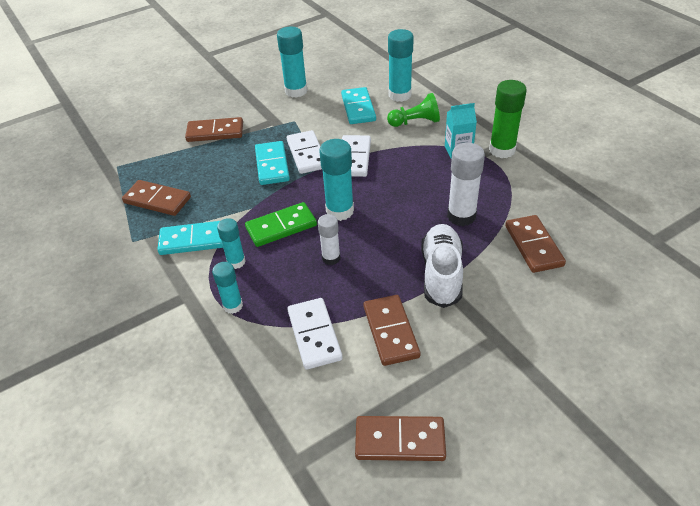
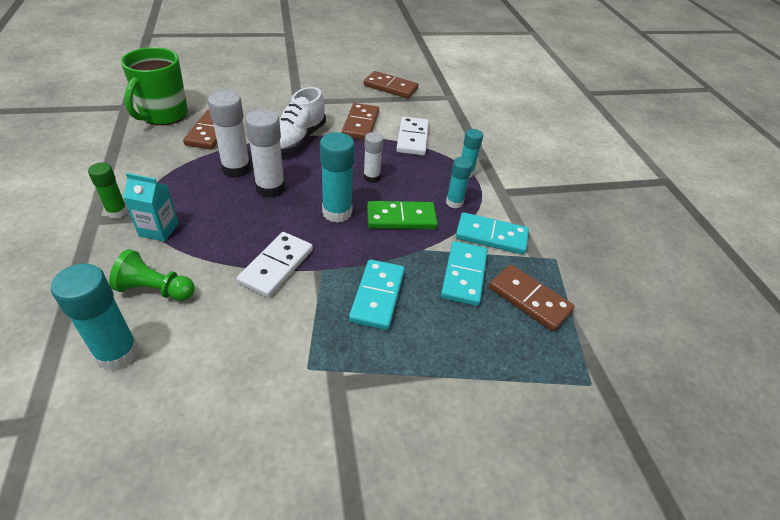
camera: 165 degrees left, 0 degrees up
(215, 132) = (436, 395): brown domino -> none
(296, 91) = (261, 448): turquoise glue stick -> none
(307, 154) = (327, 295): white domino -> none
(358, 108) = (199, 352): turquoise domino -> turquoise domino (464, 275)
(413, 210) = (270, 188): none -> white glue stick
(502, 150) = (117, 212): green glue stick -> green glue stick, size x0.62
(605, 246) = (163, 115): none -> green mug

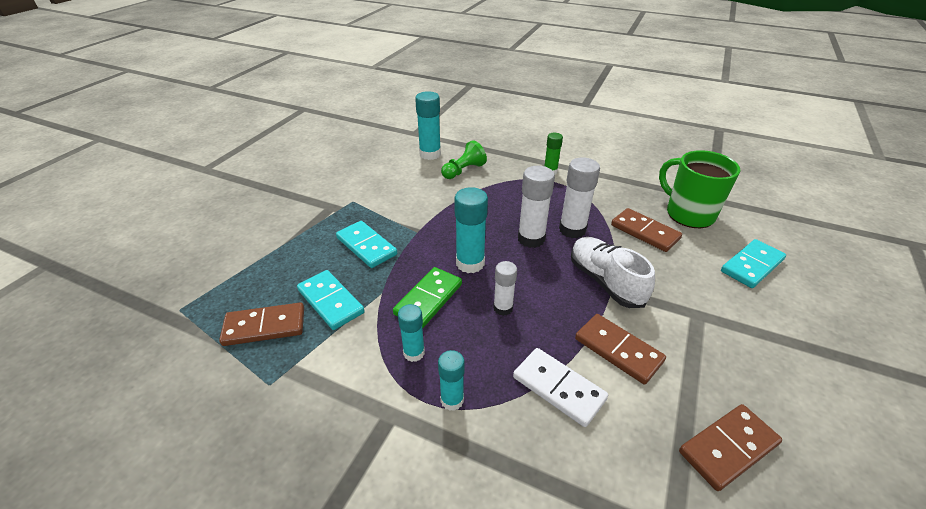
camera: 130 degrees right, 5 degrees down
(159, 229) = (518, 181): turquoise carton -> none
(276, 266) = (439, 214): white domino -> none
(491, 236) = (345, 351): turquoise domino -> turquoise domino (751, 265)

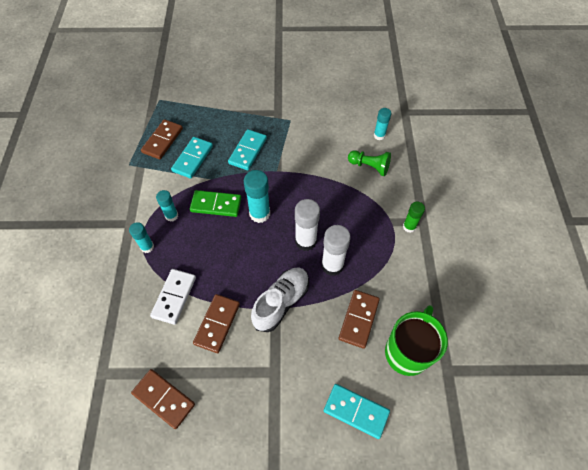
camera: 65 degrees right, 20 degrees up
(264, 326) = (162, 141): brown domino -> brown domino turned 60 degrees clockwise
(430, 154) = (379, 135): turquoise glue stick -> turquoise glue stick, size x0.62
(503, 308) = (226, 247): white glue stick -> none

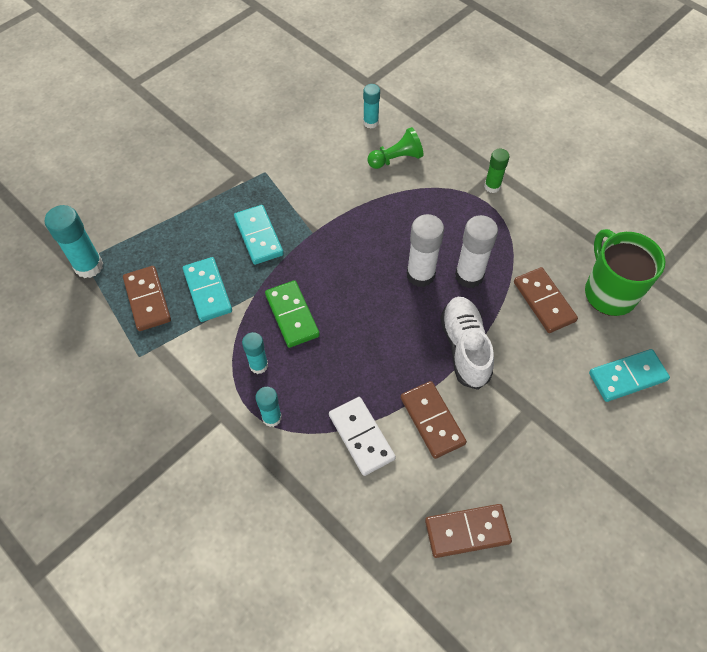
camera: 45 degrees left, 0 degrees up
(216, 205) = (292, 315): green domino -> green domino turned 75 degrees counterclockwise
(259, 214) = (347, 286): turquoise glue stick -> turquoise glue stick (89, 266)

